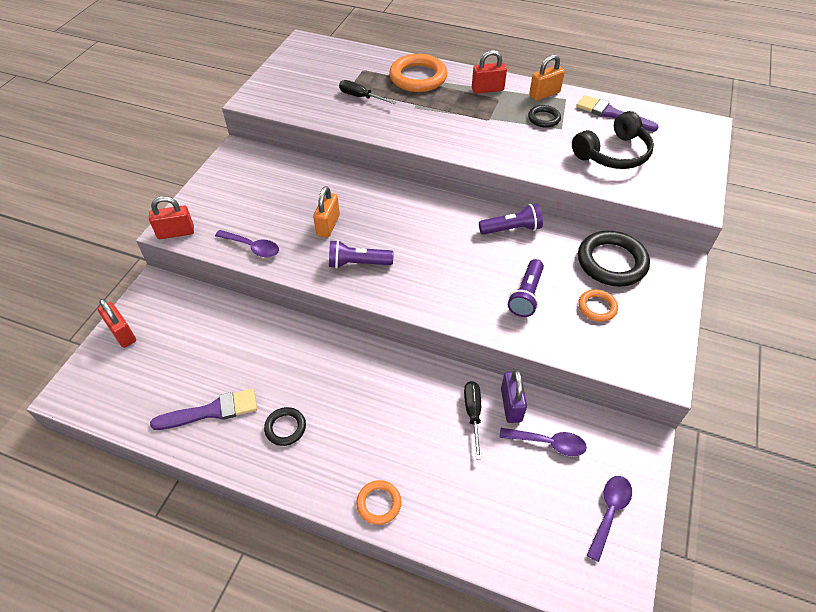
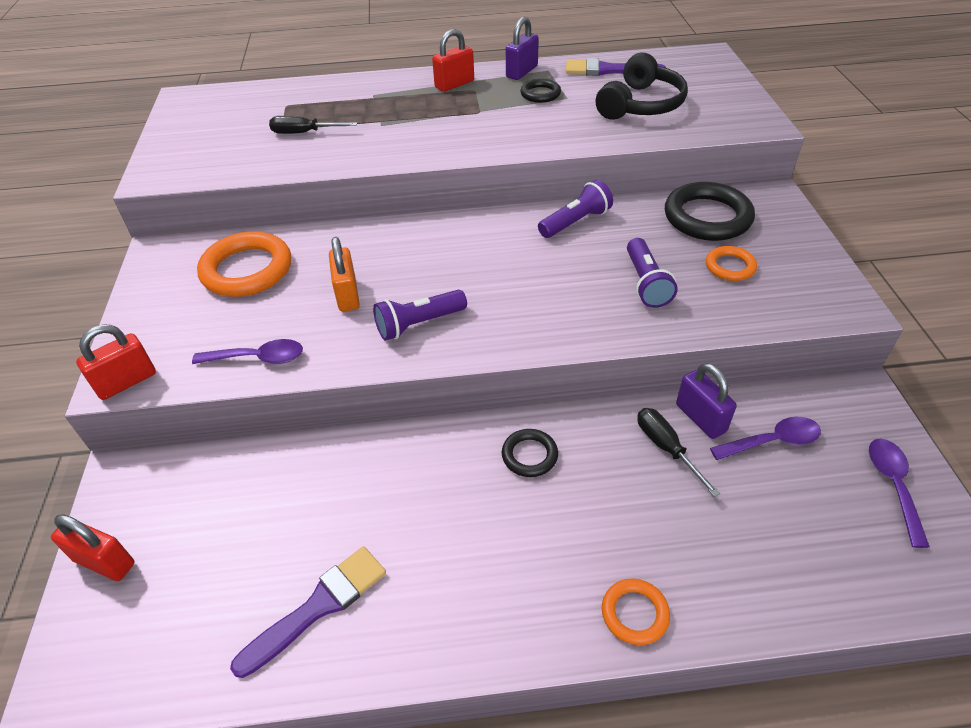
camera: 25 degrees left, 5 degrees down
(285, 428) = (442, 577): black ring -> black ring (529, 455)
(418, 77) = (362, 94): orange ring -> orange ring (247, 270)
(544, 94) = (522, 72): orange padlock -> purple padlock

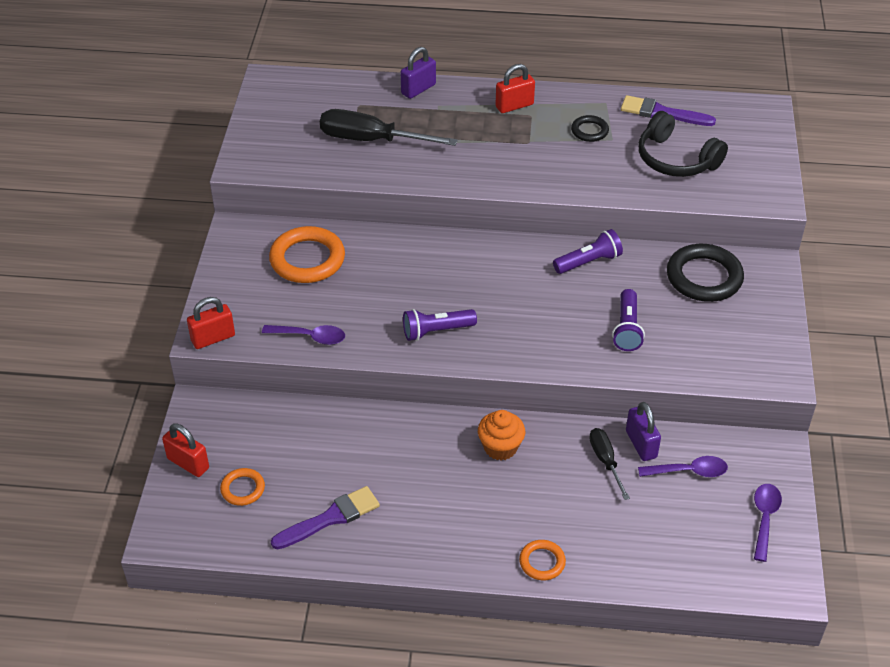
camera: 10 degrees right, 0 degrees up
(304, 133) = (371, 140): black screwdriver -> black screwdriver, size x1.82
(347, 295) = (385, 296): orange padlock -> none
(522, 72) = (580, 101): purple padlock -> purple padlock (418, 89)
(529, 455) = (500, 447): black ring -> orange cupcake
(640, 104) = (676, 159): black headphones -> black headphones turned 90 degrees clockwise
(730, 267) = (702, 326): orange ring -> orange ring (243, 489)

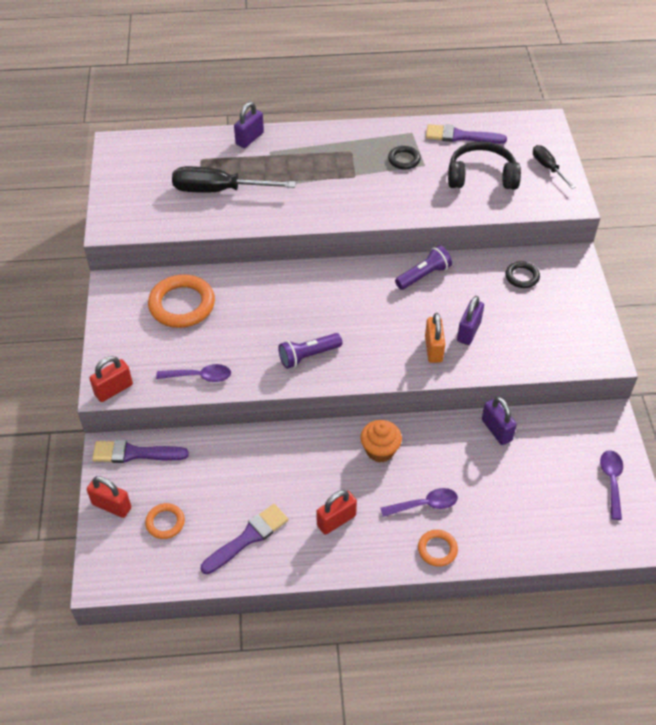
camera: 10 degrees left, 5 degrees up
(225, 412) = (135, 453): none -> purple brush
(514, 106) = (335, 144): red padlock -> red padlock (336, 520)
(581, 342) = (433, 349): none -> orange padlock
(605, 461) = (470, 449): black screwdriver -> black screwdriver (548, 168)
(627, 329) = (468, 331): purple flashlight -> purple padlock
(676, 159) = (481, 176): black headphones -> black headphones turned 150 degrees clockwise
(689, 471) = (541, 448): purple spoon -> purple spoon (424, 504)
(704, 277) = (522, 276): black ring -> black ring, size x0.53

